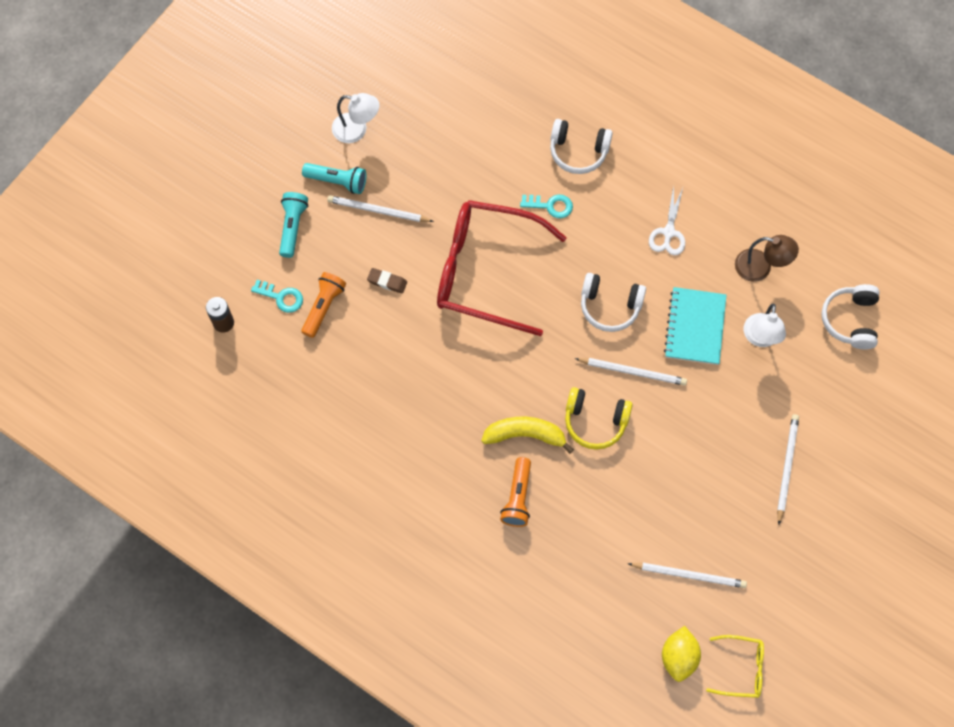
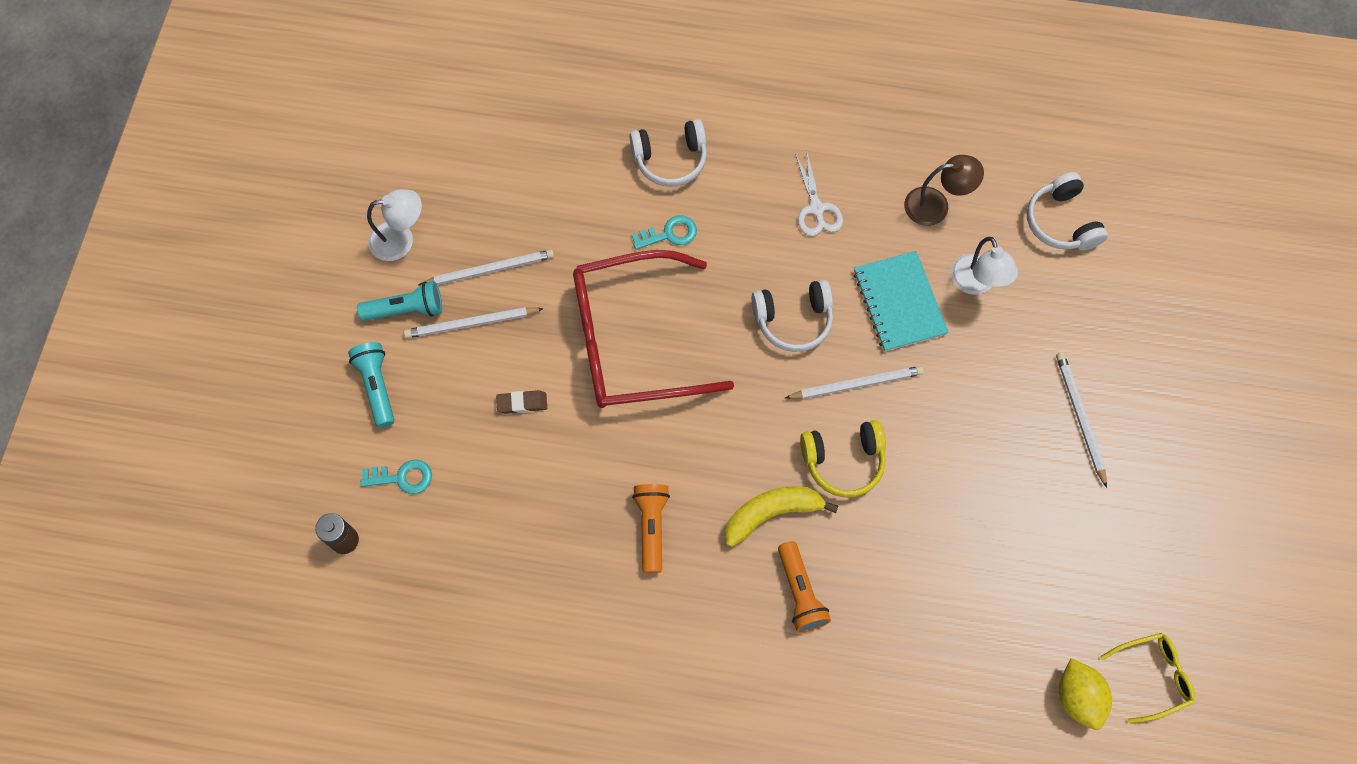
camera: 25 degrees left, 0 degrees up
(324, 307) = (460, 466): orange flashlight -> orange flashlight (651, 527)
(689, 575) = (1039, 593): white pencil -> white pencil (490, 270)

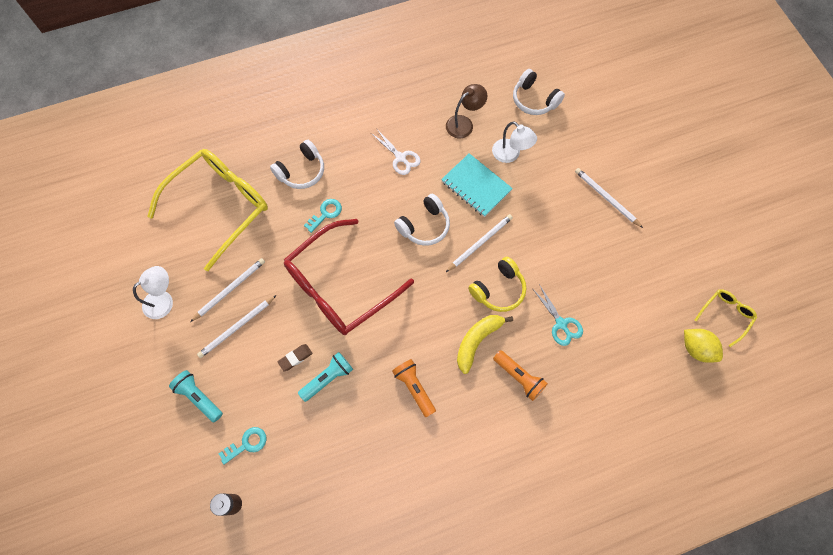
camera: 30 degrees left, 0 degrees up
(406, 309) = (191, 340): turquoise flashlight -> turquoise flashlight (328, 378)
(537, 153) = (220, 206): none -> yellow glasses
(902, 555) = (561, 324): none -> turquoise scissors

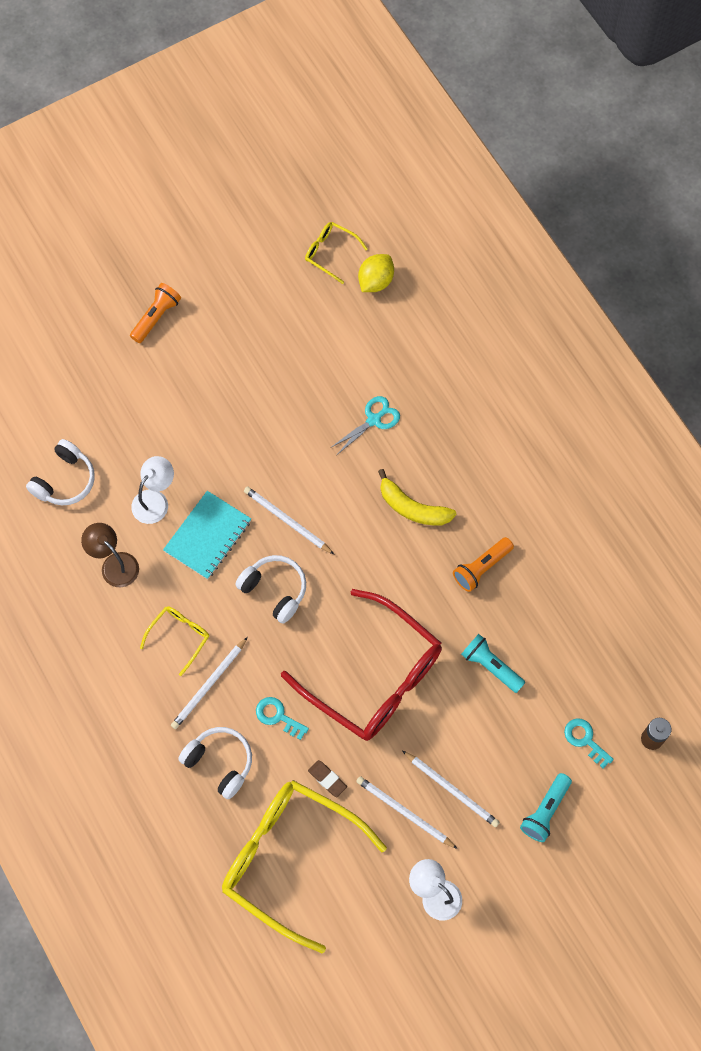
camera: 100 degrees left, 0 degrees up
(295, 358) = (475, 709): brown eraser -> brown eraser (327, 779)
(400, 157) = (179, 637): white scissors -> yellow glasses
(498, 290) = (344, 492): yellow headphones -> none
(519, 377) = (445, 458): orange flashlight -> orange flashlight (156, 317)
(606, 198) = (201, 383): white pencil -> white pencil (209, 685)

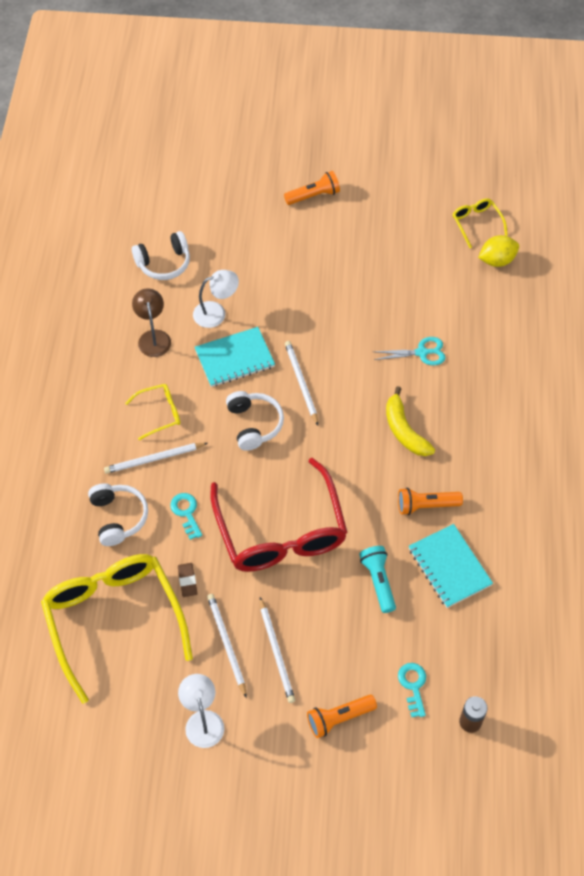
camera: 35 degrees right, 10 degrees down
(540, 612) = (449, 567): none -> turquoise notebook
(545, 811) = (339, 718): turquoise flashlight -> orange flashlight

